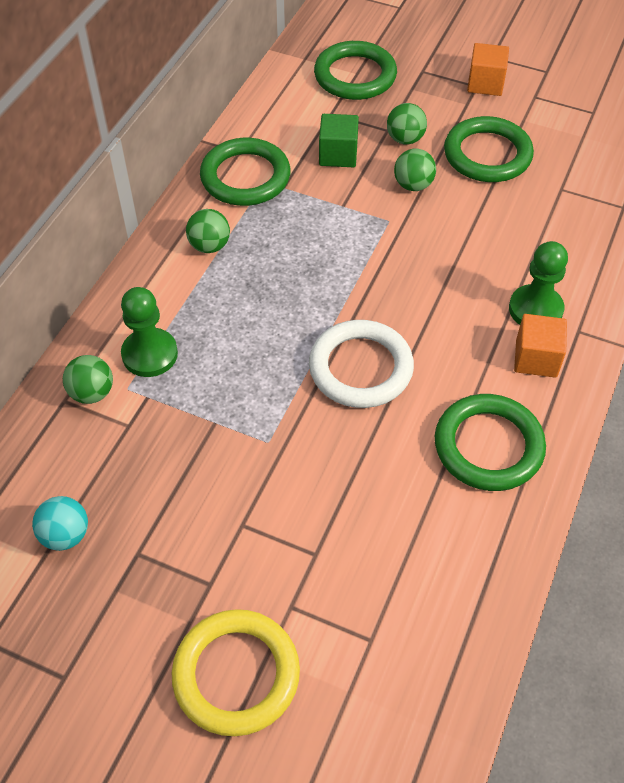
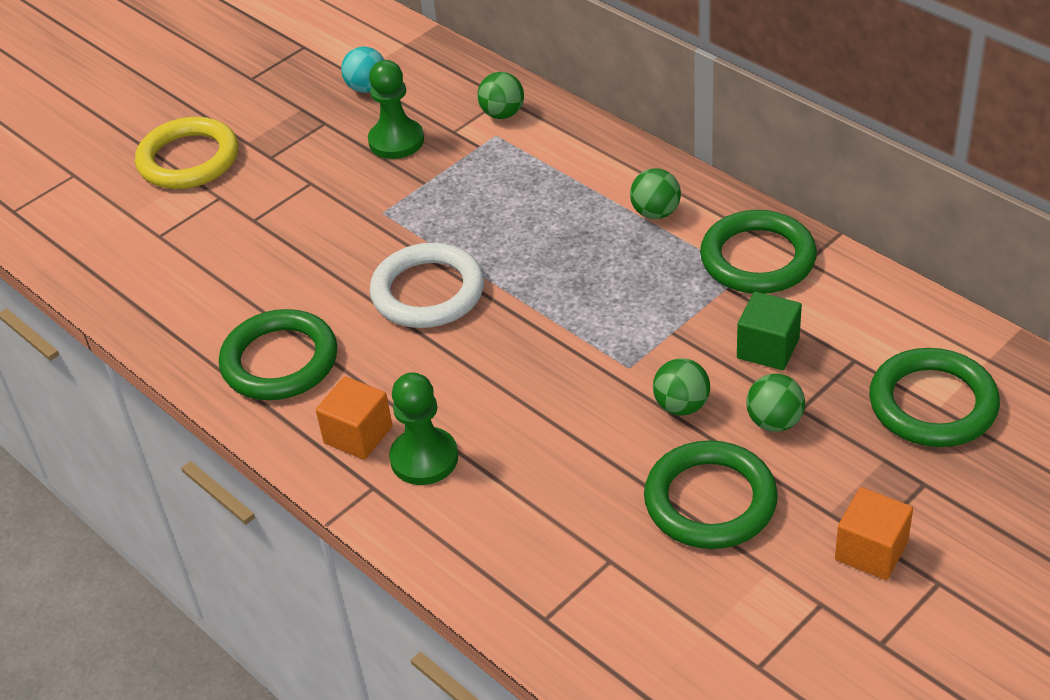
camera: 115 degrees right, 10 degrees down
(150, 354) = (528, 153): green pawn -> green pawn (396, 141)

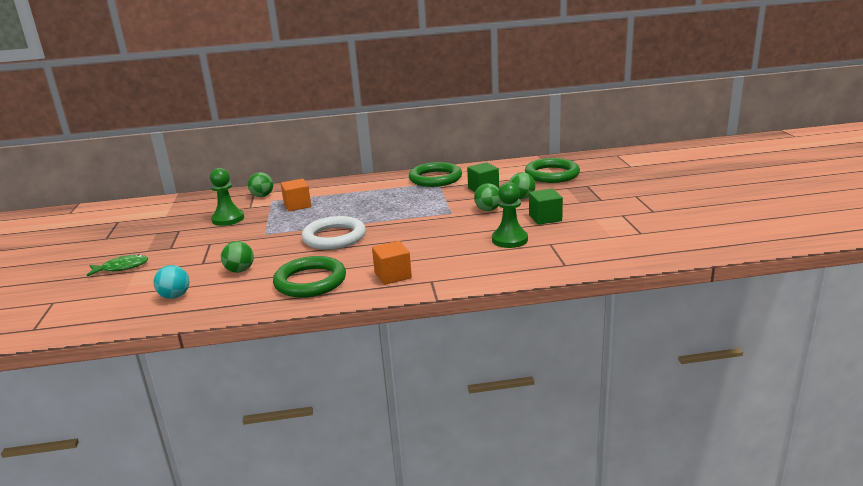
camera: 55 degrees left, 20 degrees down
(188, 159) = (122, 267): yellow ring -> green fish
(367, 88) = (180, 216): turquoise ball -> turquoise ball (175, 296)
(424, 458) = (433, 265): green pawn -> green pawn (509, 240)
(655, 213) = (378, 186): green ball -> green ball (240, 270)
(710, 501) = (545, 218): green ring -> green cube
(871, 550) = (607, 201): orange cube -> orange cube (297, 205)

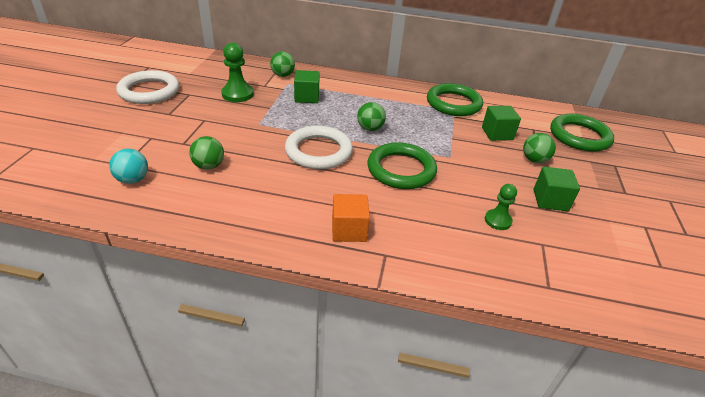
camera: 15 degrees right, 15 degrees up
(122, 267) = (114, 124): green fish -> none
(135, 238) = (149, 91): none -> white ring
(297, 205) = (307, 97): orange cube -> green cube
(310, 281) = (264, 207): green ring -> green ring (401, 169)
(488, 210) = (491, 165): green ball -> green ball (370, 128)
(509, 240) = (497, 220): green pawn -> green pawn, size x0.64

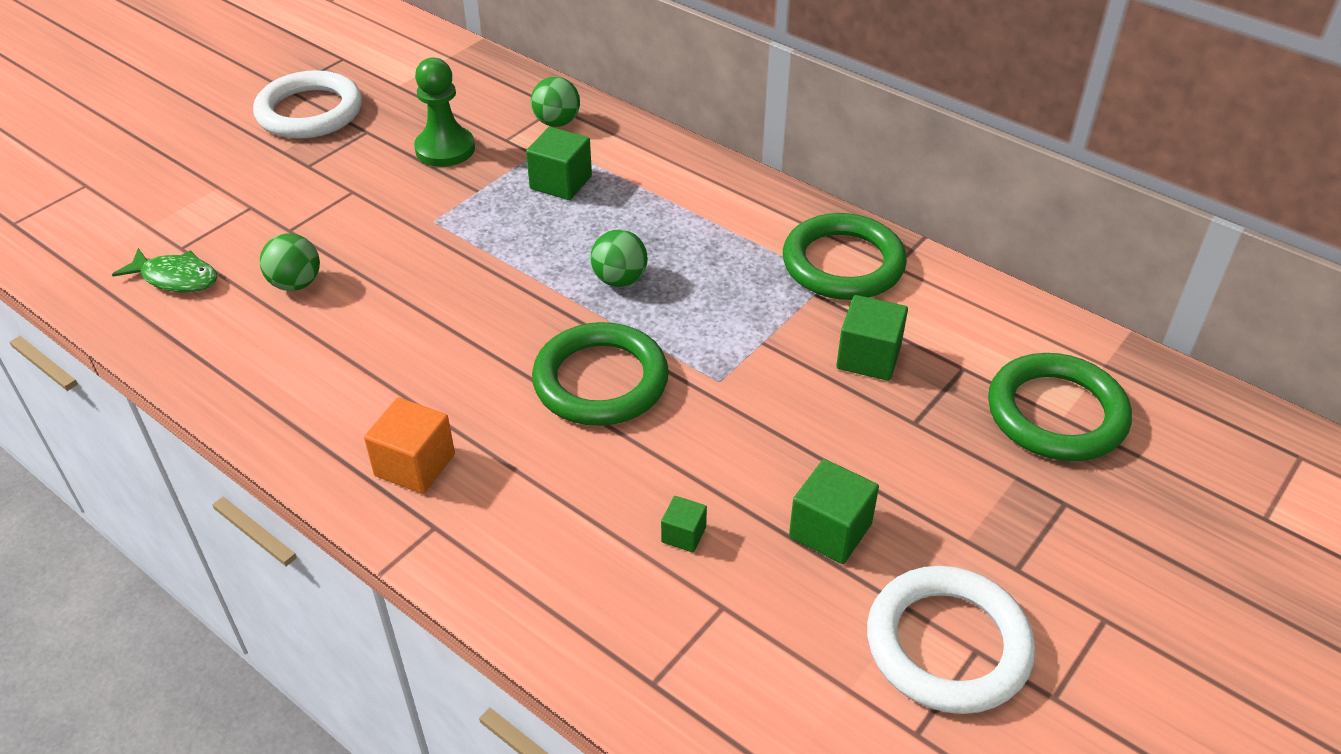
camera: 30 degrees right, 5 degrees up
(133, 180) = (176, 278): turquoise ball -> green fish
(318, 151) = (488, 303): white ring -> white ring (948, 645)
(497, 220) = (683, 534): green pawn -> green cube
(534, 160) = (888, 438): green ball -> none

